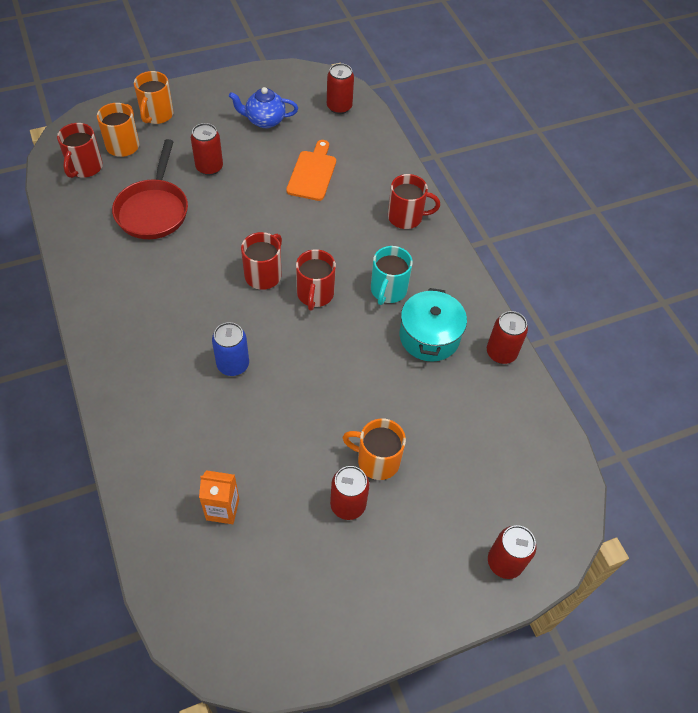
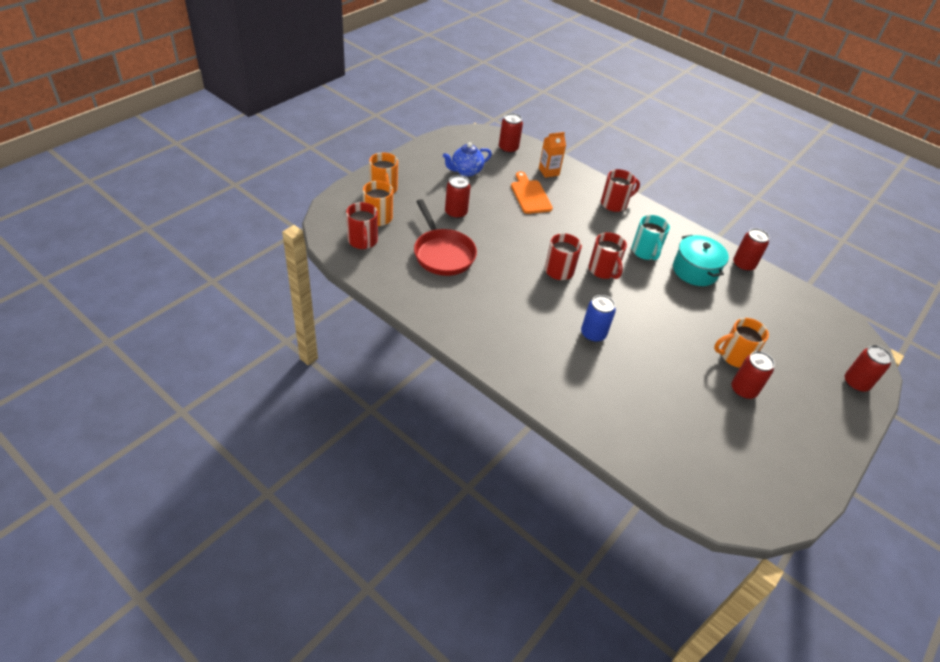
camera: 30 degrees left, 10 degrees down
(222, 509) = (673, 427): orange carton -> orange carton (548, 172)

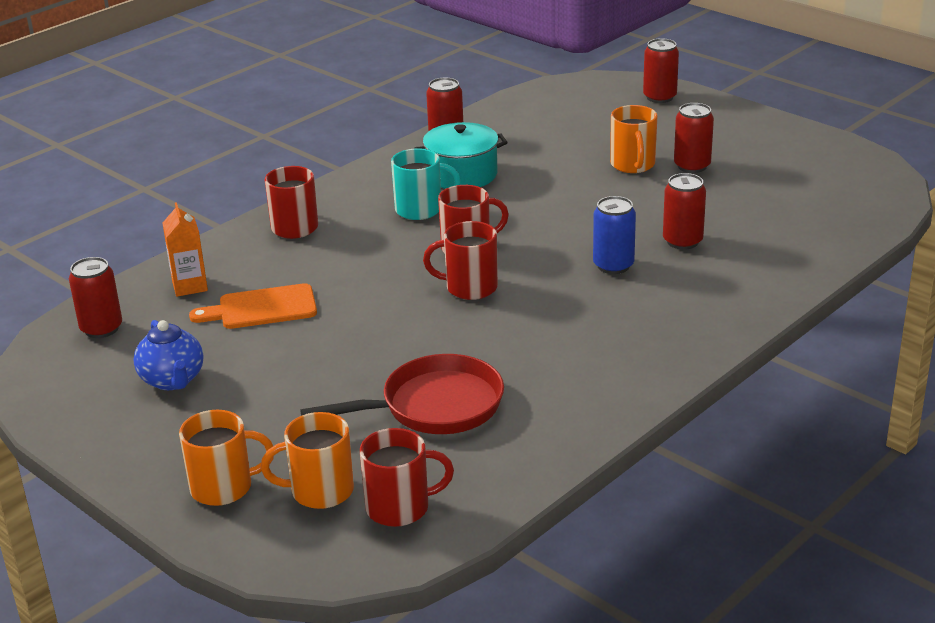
camera: 80 degrees left, 15 degrees down
(456, 213) = (311, 392): red can -> red can (682, 241)

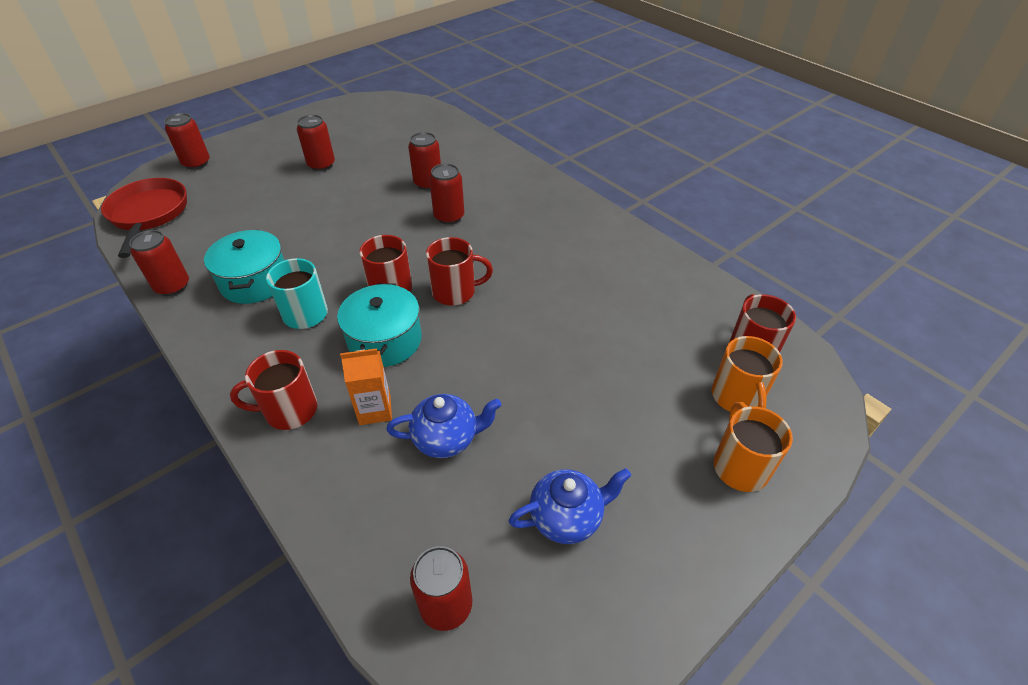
camera: 85 degrees left, 15 degrees up
(189, 286) = (378, 509): orange carton -> orange carton (375, 410)
(262, 308) = (446, 439): orange cutting board -> blue teapot
(387, 258) = (385, 340): none -> turquoise pot
(434, 406) = (623, 324): red pan -> red pan (149, 214)
(469, 287) = (455, 292): red mug -> red mug turned 105 degrees counterclockwise
(613, 265) = (449, 216): blue can -> red can
(633, 165) = (301, 189): orange mug -> none

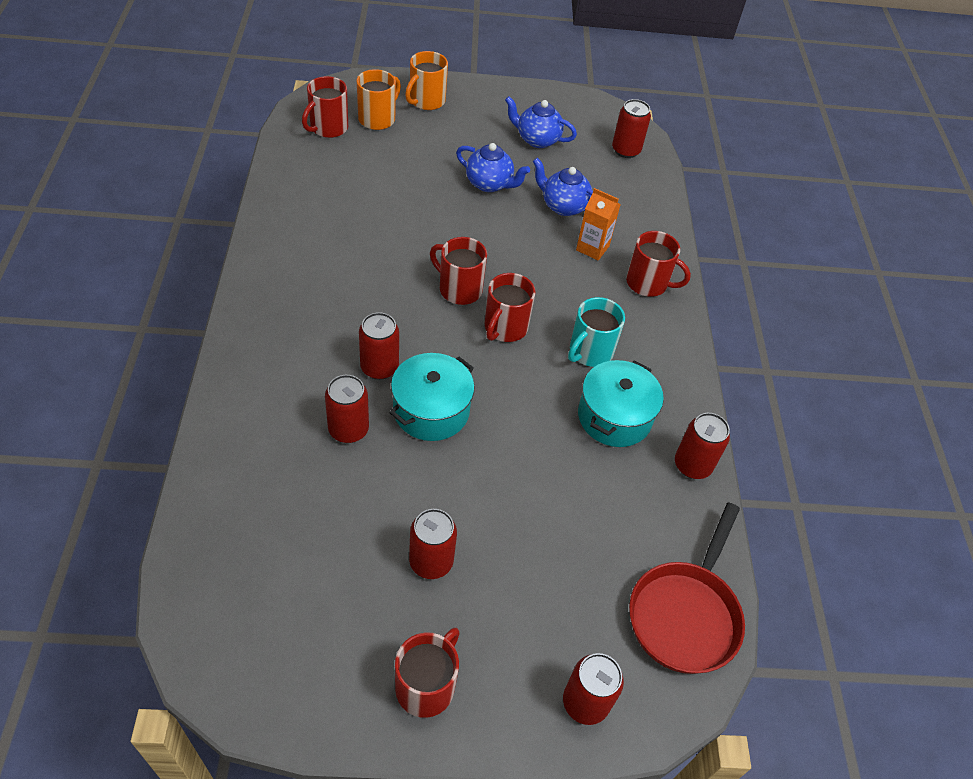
camera: 145 degrees left, 5 degrees up
(284, 135) = (426, 686): none -> red mug
(385, 340) = (547, 288): turquoise pot -> turquoise pot (431, 410)
(544, 407) = (489, 184): none -> blue teapot

